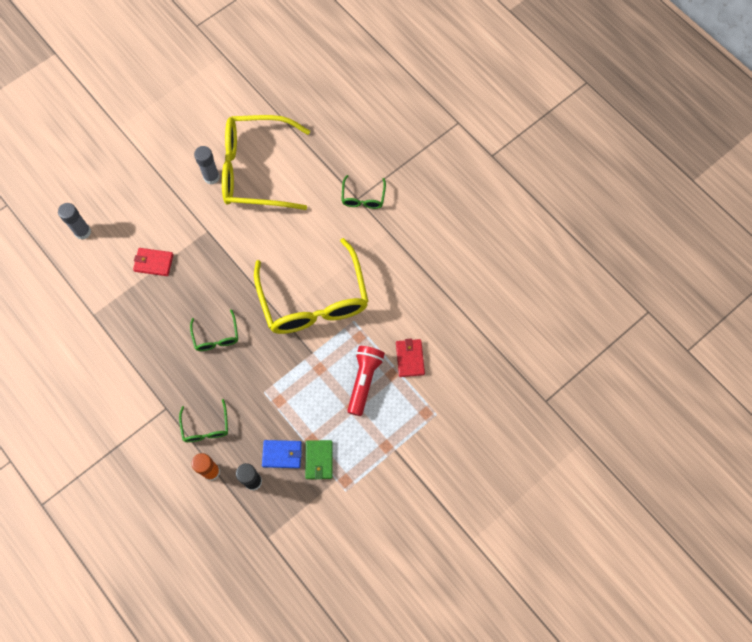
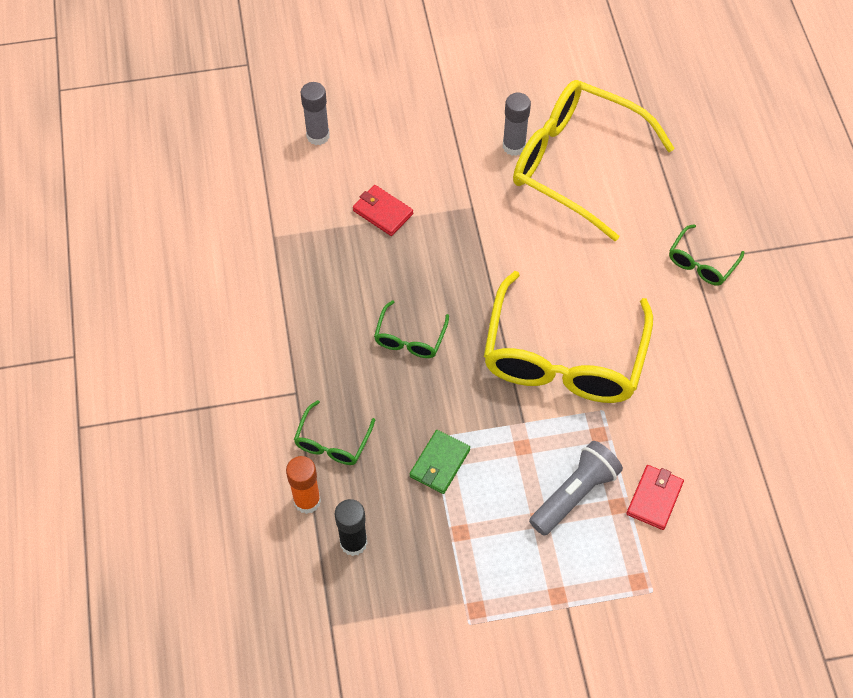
camera: 30 degrees right, 10 degrees down
(282, 454) = (411, 529): blue wallet -> none
(319, 460) = (455, 563): green wallet -> green wallet (439, 463)
(364, 380) = (575, 494): red flashlight -> grey flashlight

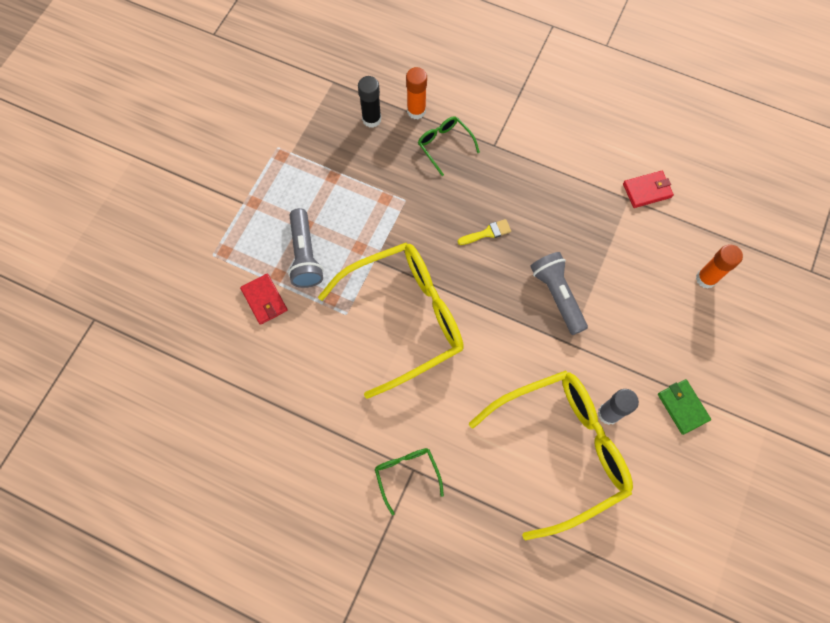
camera: 125 degrees right, 10 degrees up
(318, 136) = (706, 278): grey glue stick -> orange glue stick
(383, 212) = (604, 280): red wallet -> red wallet (647, 190)
(410, 338) = (487, 233): green glasses -> yellow brush
(431, 241) = (557, 295): none -> grey flashlight
(439, 463) = (385, 194): green wallet -> green wallet (682, 407)
(564, 356) = (403, 318): yellow glasses -> yellow glasses turned 105 degrees clockwise

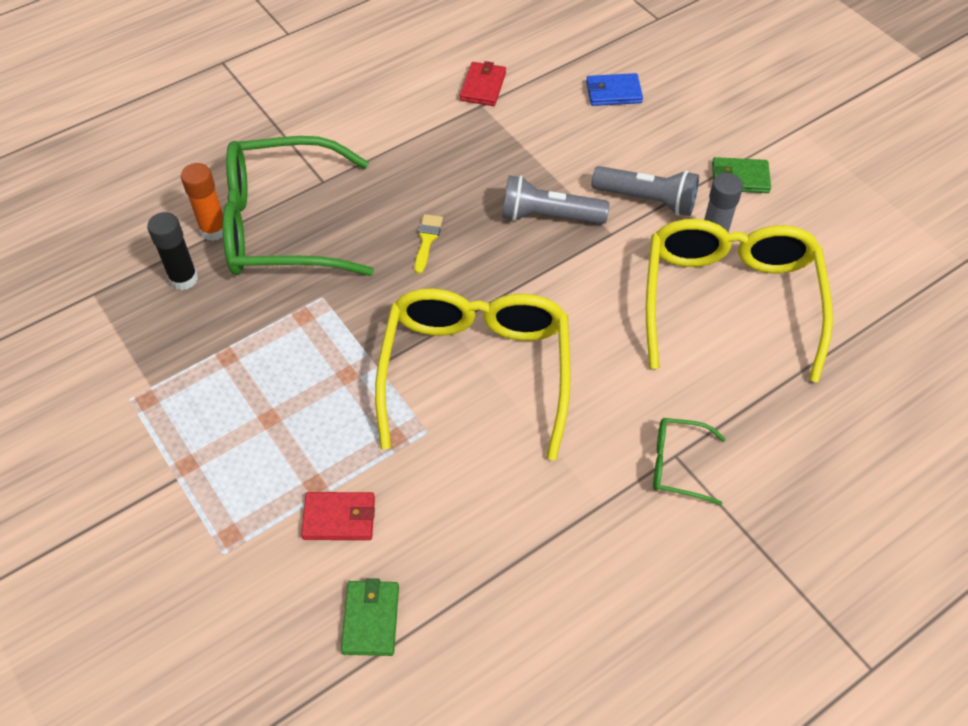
camera: 60 degrees left, 15 degrees down
(214, 352) = (371, 619): none -> green wallet
(305, 255) = (312, 440): grey flashlight -> grey flashlight (647, 200)
(445, 145) = (284, 225): green glasses -> green glasses, size x2.31
(706, 278) = (613, 92): orange glue stick -> blue wallet

